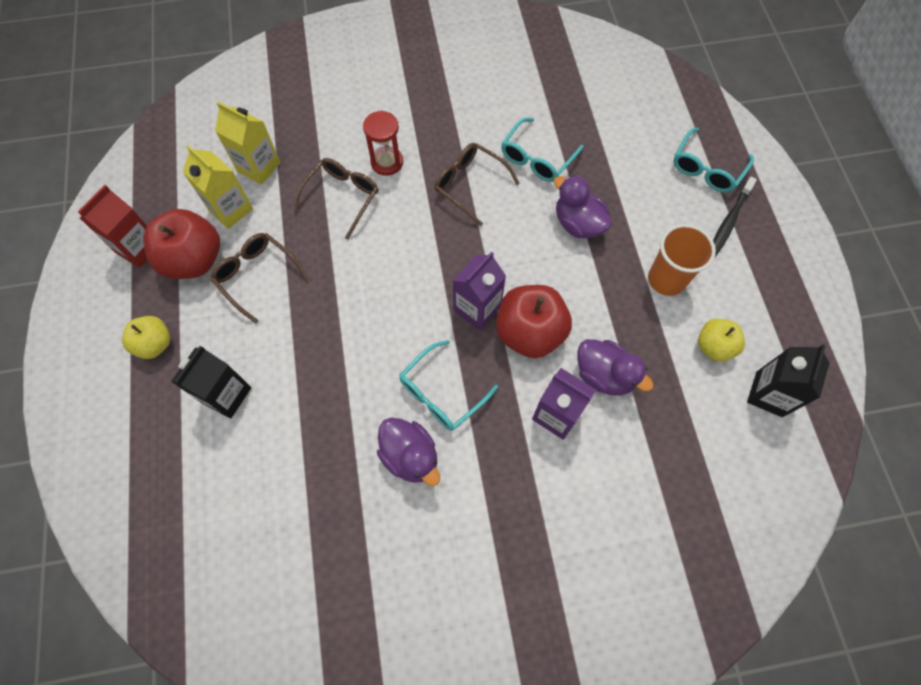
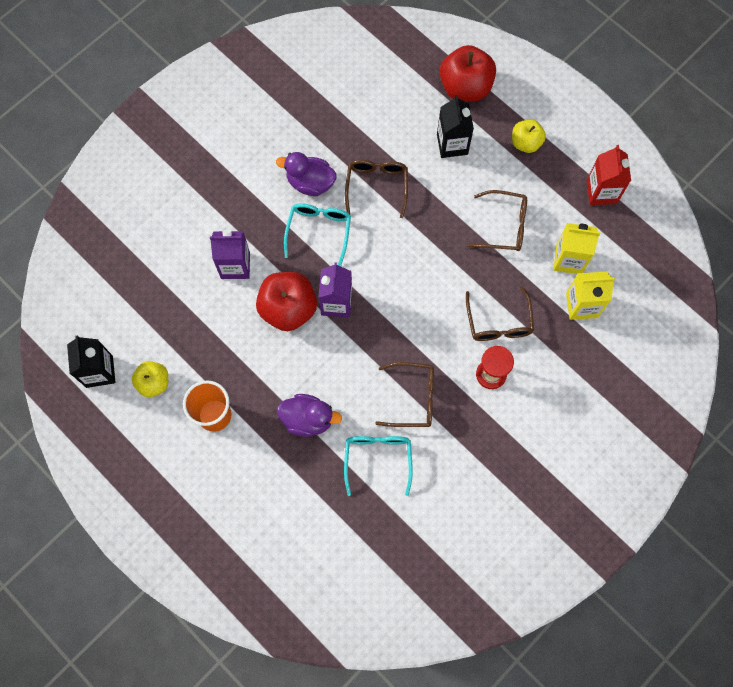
camera: 145 degrees right, 5 degrees up
(194, 260) = (556, 209): red apple -> red apple (465, 87)
(343, 402) = (377, 186): none -> brown glasses
(604, 375) = (219, 312): purple duck -> none
(706, 169) = (234, 544): turquoise glasses -> none
(728, 222) = (191, 501): black toothbrush -> none

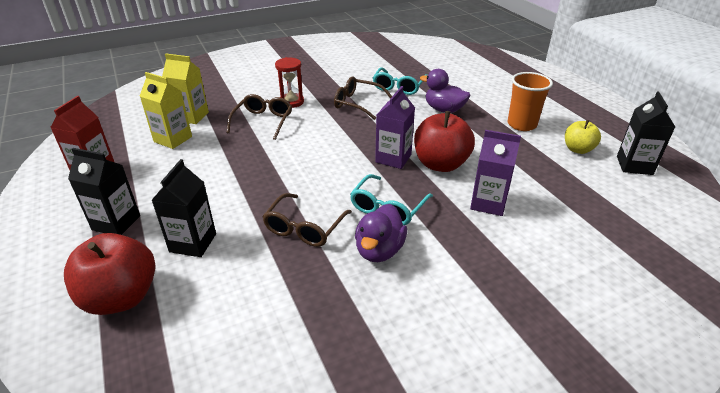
camera: 160 degrees left, 35 degrees down
(310, 183) = (379, 250): purple duck -> purple duck turned 75 degrees clockwise
(504, 226) = (204, 169): brown glasses -> none
(525, 143) = (116, 223): yellow apple -> black carton

